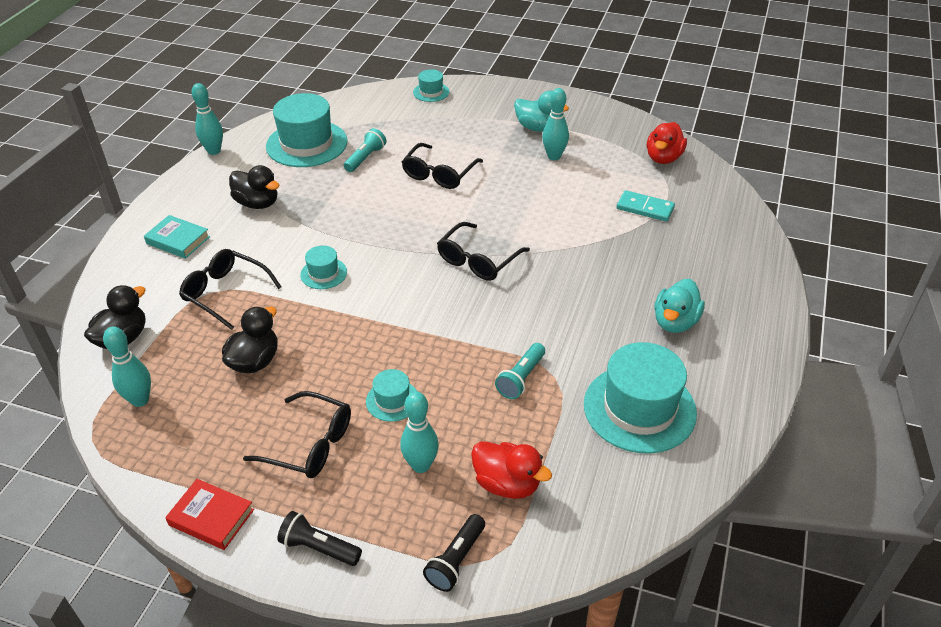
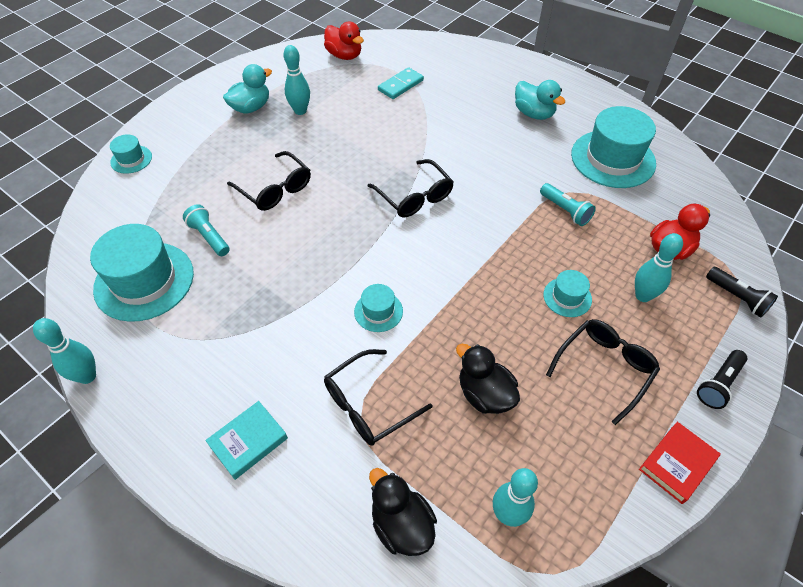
camera: 70 degrees left, 10 degrees up
(257, 203) = (226, 348): black duck -> none

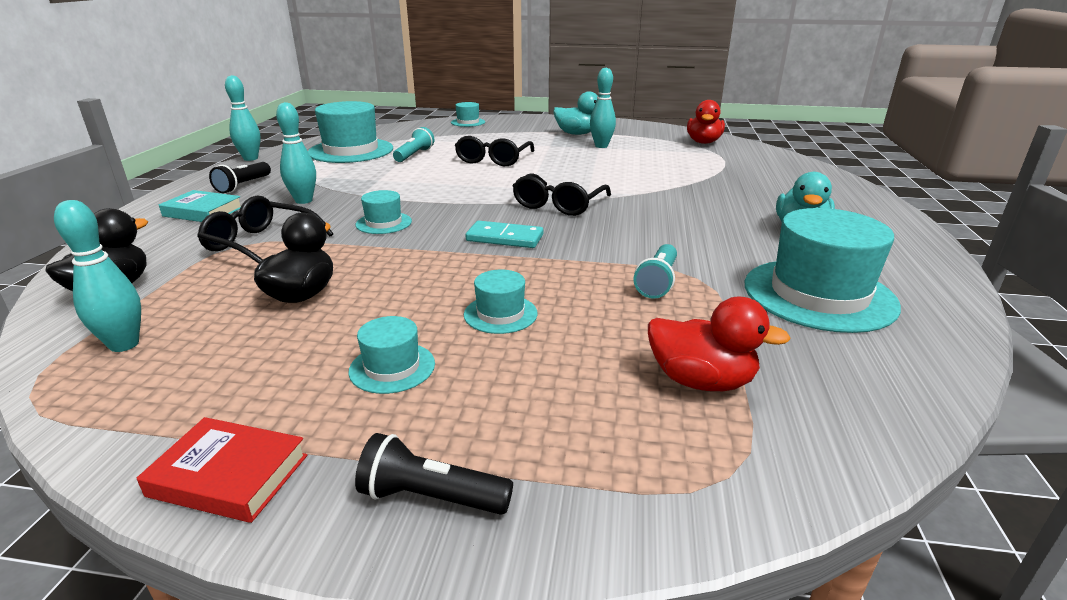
camera: 60 degrees right, 25 degrees down
(400, 85) = (708, 167): turquoise domino -> turquoise domino (504, 238)
(604, 368) = (392, 367): black glasses -> turquoise hat
(643, 296) = (566, 374): turquoise bowling pin -> turquoise bowling pin (304, 201)
(737, 298) = (676, 485): black flashlight -> black flashlight (243, 186)

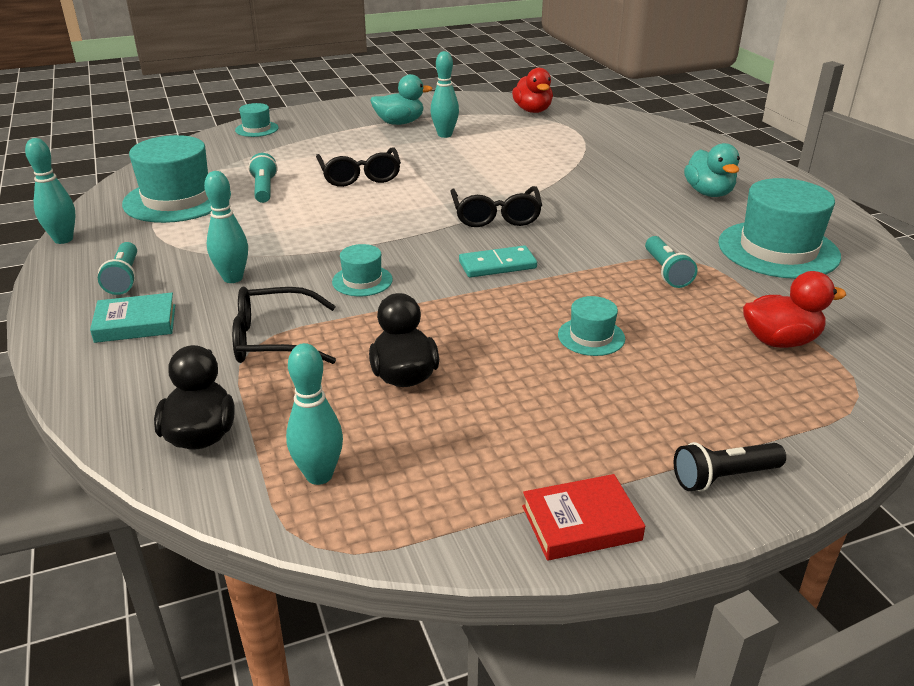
camera: 30 degrees left, 5 degrees up
(243, 186) = (124, 278): black flashlight -> turquoise flashlight
(392, 367) = (574, 407): turquoise hat -> none

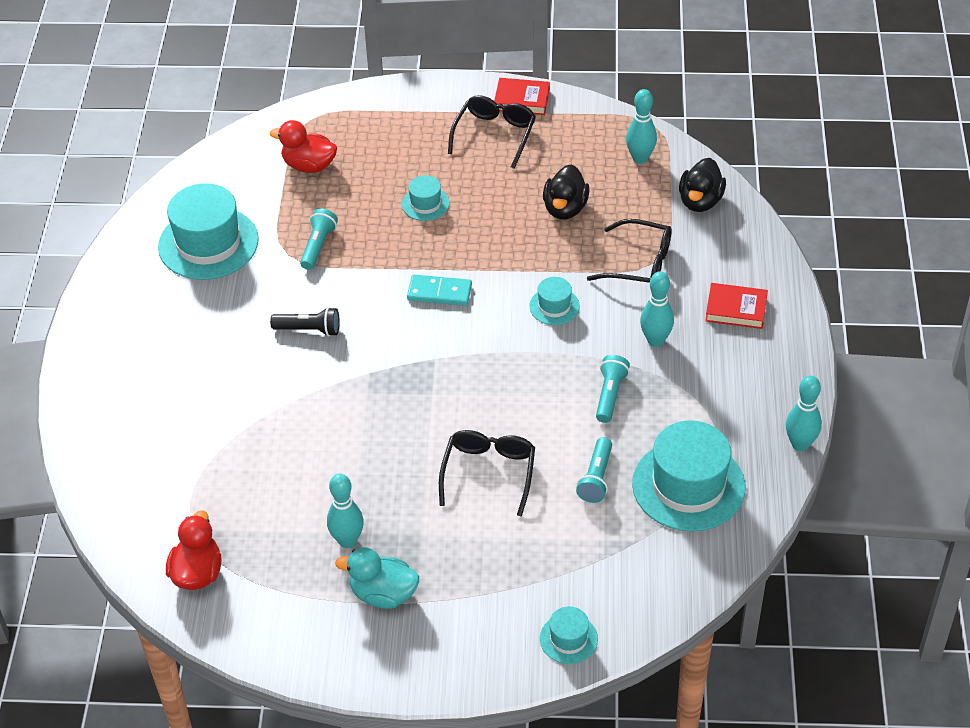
camera: 155 degrees left, 15 degrees up
(124, 278) = (744, 367): turquoise flashlight -> turquoise flashlight (610, 395)
(136, 323) = (736, 309): turquoise book -> red book
(496, 216) = (397, 358): black glasses -> black glasses (494, 135)
(708, 193) = (178, 332): turquoise duck -> none
(723, 477) = (433, 100): black flashlight -> black flashlight (309, 330)

